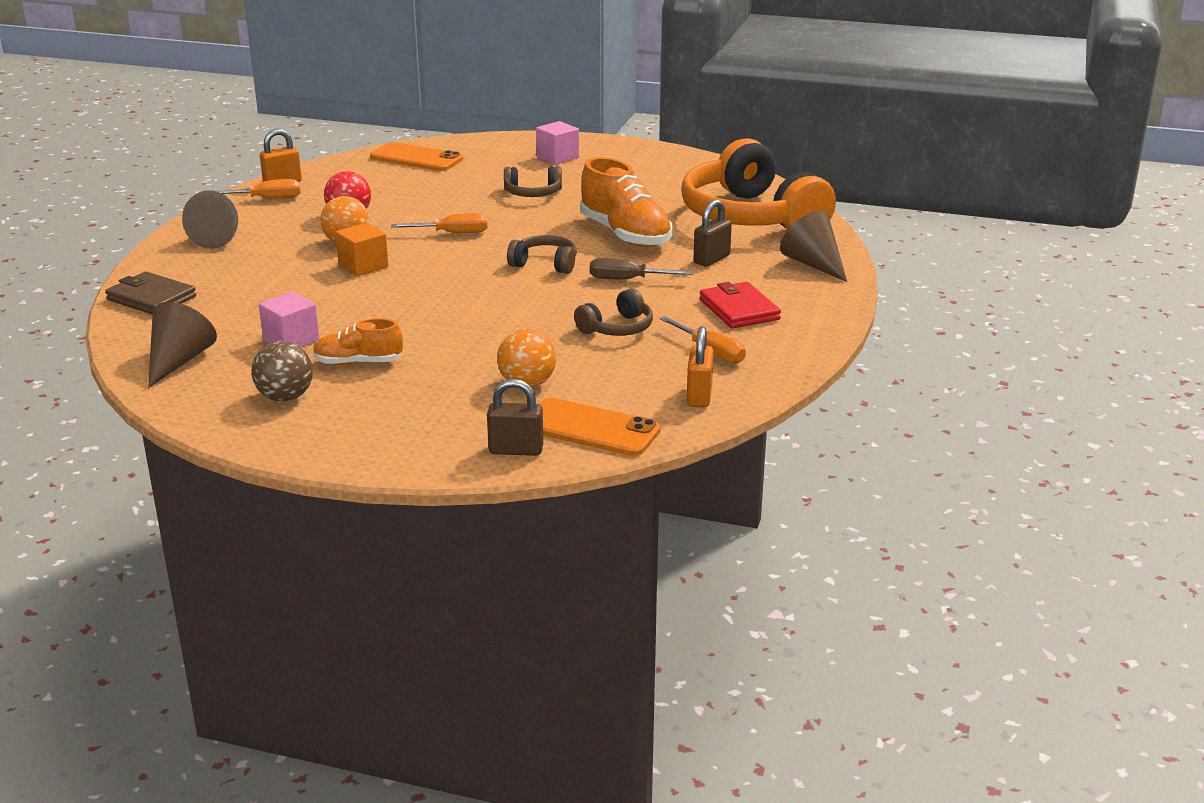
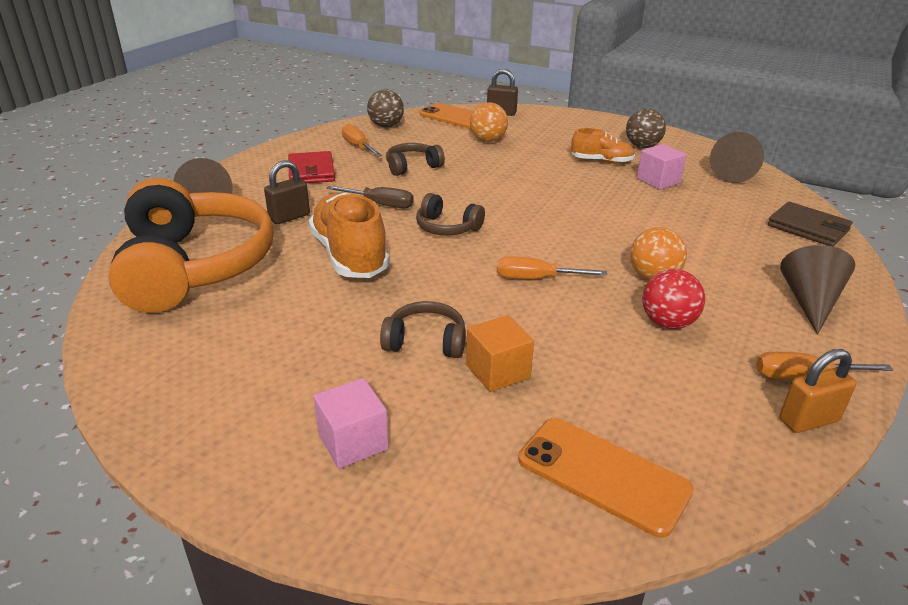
camera: 170 degrees left, 5 degrees up
(363, 266) = (624, 244): orange cube -> orange cube (497, 371)
(699, 396) = (386, 126): orange padlock -> brown ball

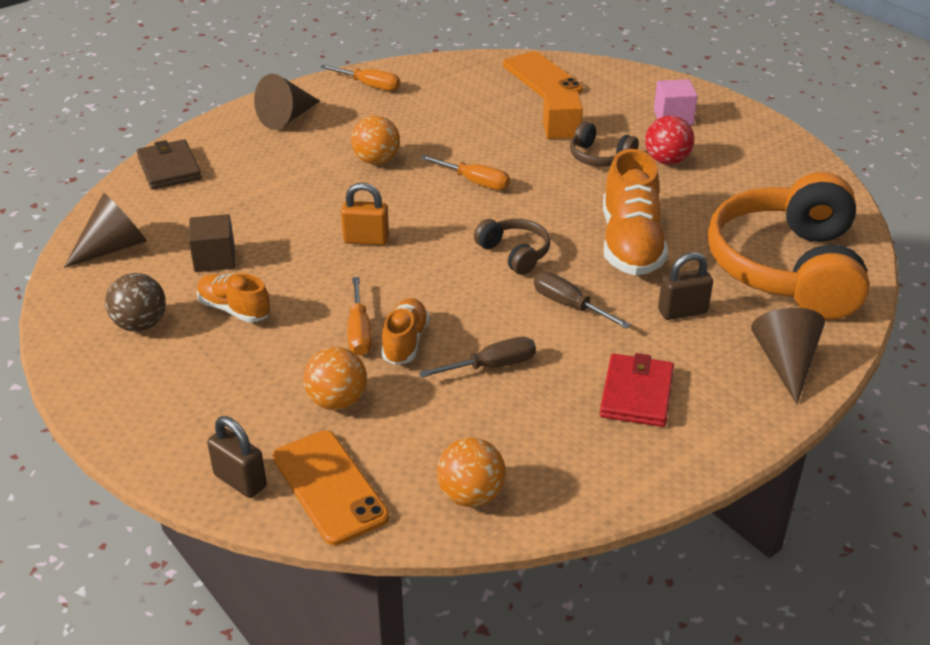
camera: 155 degrees left, 5 degrees up
(359, 147) = (546, 439): orange screwdriver -> orange screwdriver (359, 331)
(386, 126) = (471, 495): brown ball -> orange ball
(412, 167) = (491, 366): brown headphones -> brown screwdriver
(477, 167) = (405, 342): none -> orange shoe
(658, 181) = (214, 259): pink cube -> brown cube
(667, 323) = (412, 129): red ball -> red ball (667, 160)
(808, 420) = (401, 70): orange padlock -> orange padlock (366, 240)

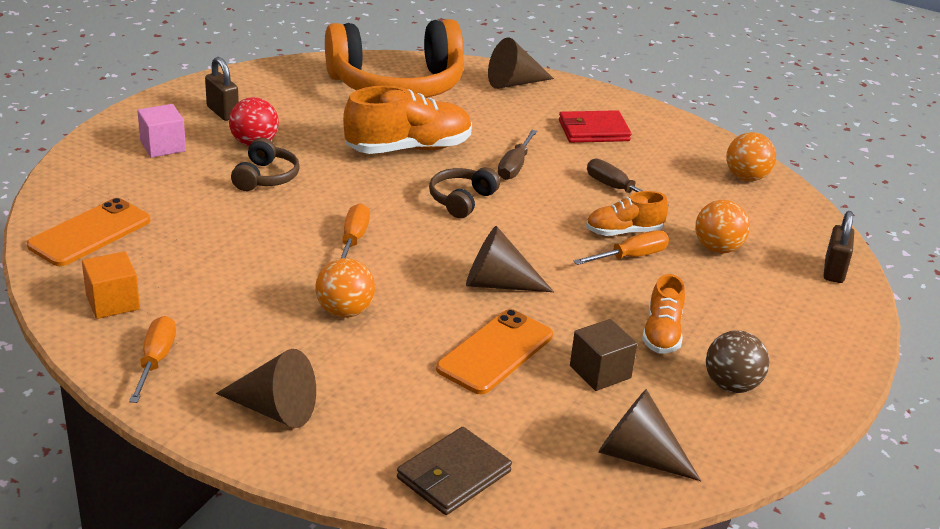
camera: 115 degrees left, 5 degrees down
(330, 487) = (797, 232): orange phone -> orange phone (495, 352)
(366, 240) = (498, 284): orange padlock -> brown cone
(561, 130) = (217, 205): orange cube -> orange cube (113, 302)
(682, 312) = (485, 121): brown padlock -> brown padlock (223, 112)

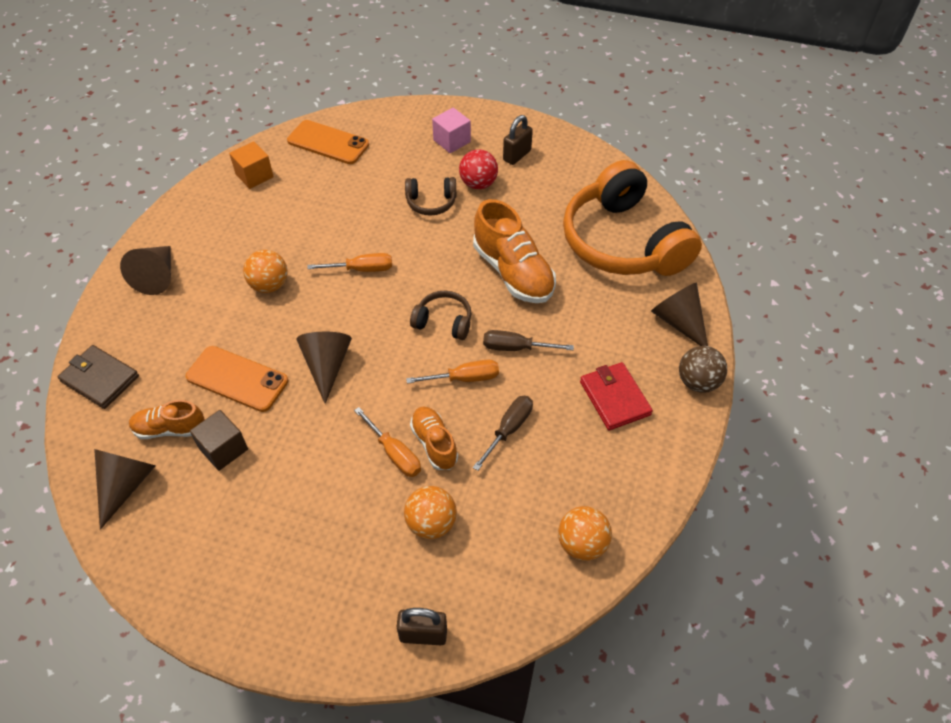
camera: 80 degrees right, 20 degrees up
(155, 361) = (198, 211): orange screwdriver -> orange screwdriver (464, 378)
(662, 334) = (283, 487): orange shoe -> orange shoe (170, 429)
(731, 385) = (220, 545): brown ball -> brown ball (697, 382)

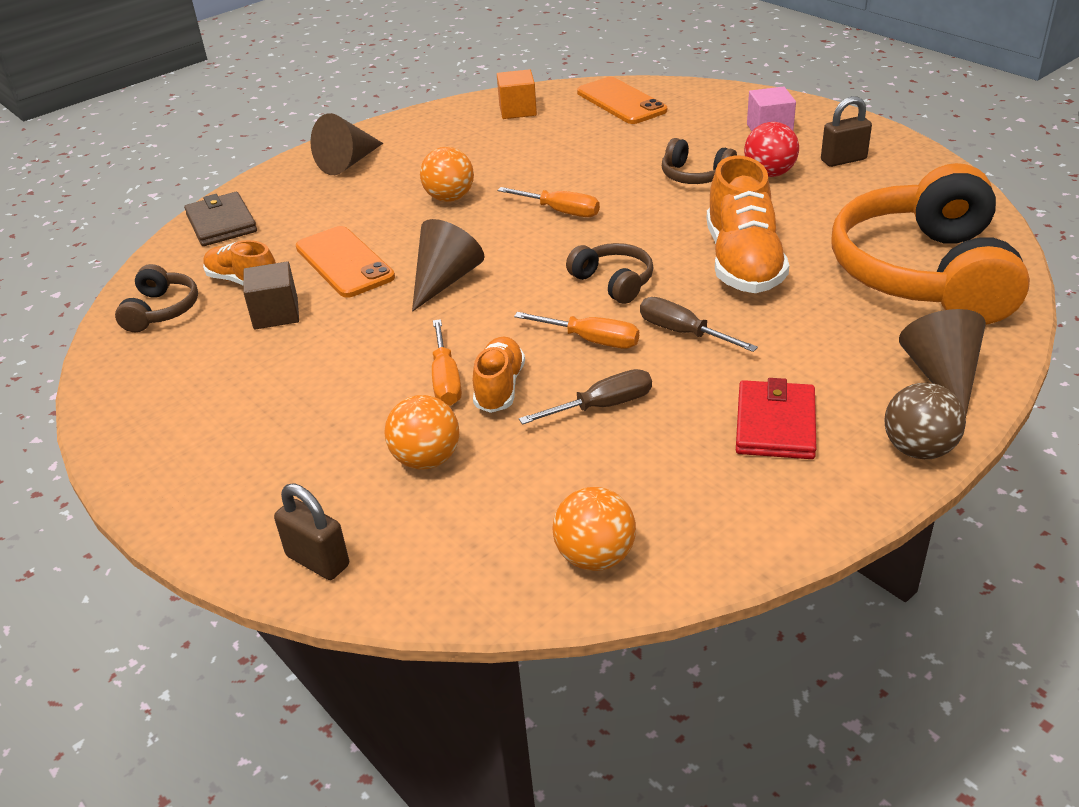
camera: 35 degrees right, 15 degrees down
(126, 485) = (161, 310): brown cone -> brown headphones

